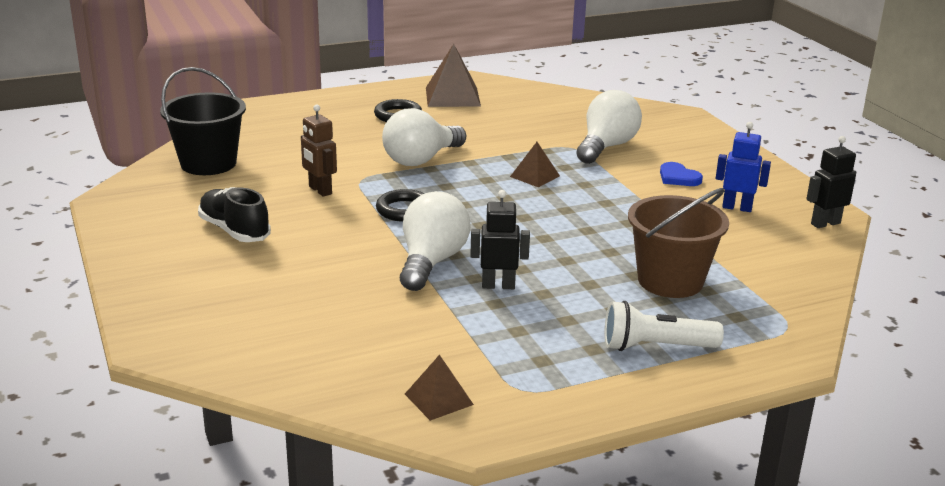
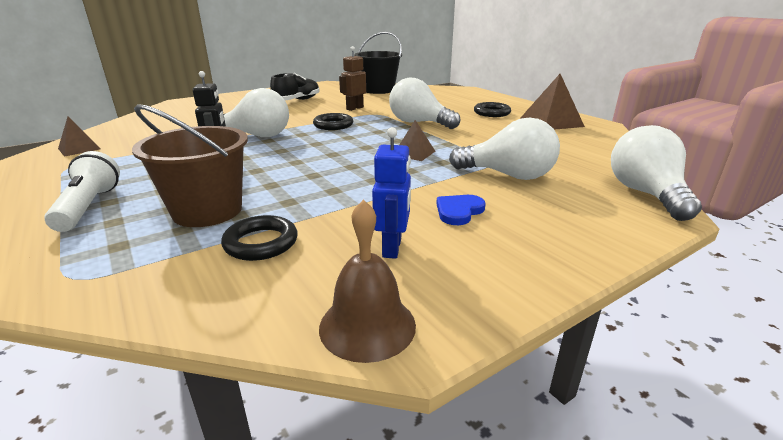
camera: 80 degrees right, 0 degrees up
(652, 111) = (646, 194): none -> white light bulb
(731, 255) = (261, 243): none -> black ring
(825, 223) = (367, 325): black robot -> brown bell

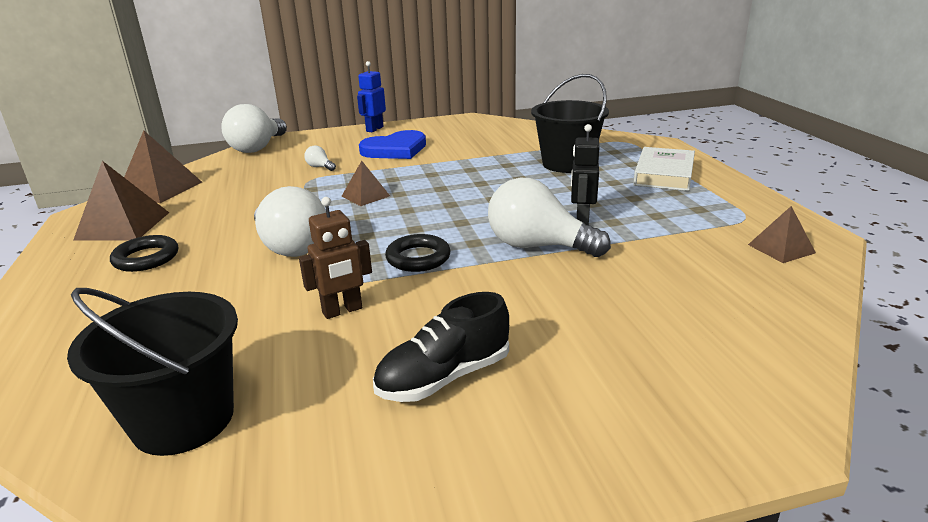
camera: 160 degrees left, 0 degrees up
(88, 207) = (663, 174): white flashlight -> white book
(207, 211) = (567, 164): brown bucket -> black bucket
(261, 243) = (527, 146): black ring -> none
(367, 325) = (484, 121): brown bell -> none
(392, 248) = (454, 138): blue robot -> blue robot (374, 129)
(459, 211) = (395, 149): blue heart -> blue heart, size x1.78
(508, 175) = (320, 167): white light bulb -> white light bulb, size x0.42
(602, 142) = (160, 189): none -> brown pyramid

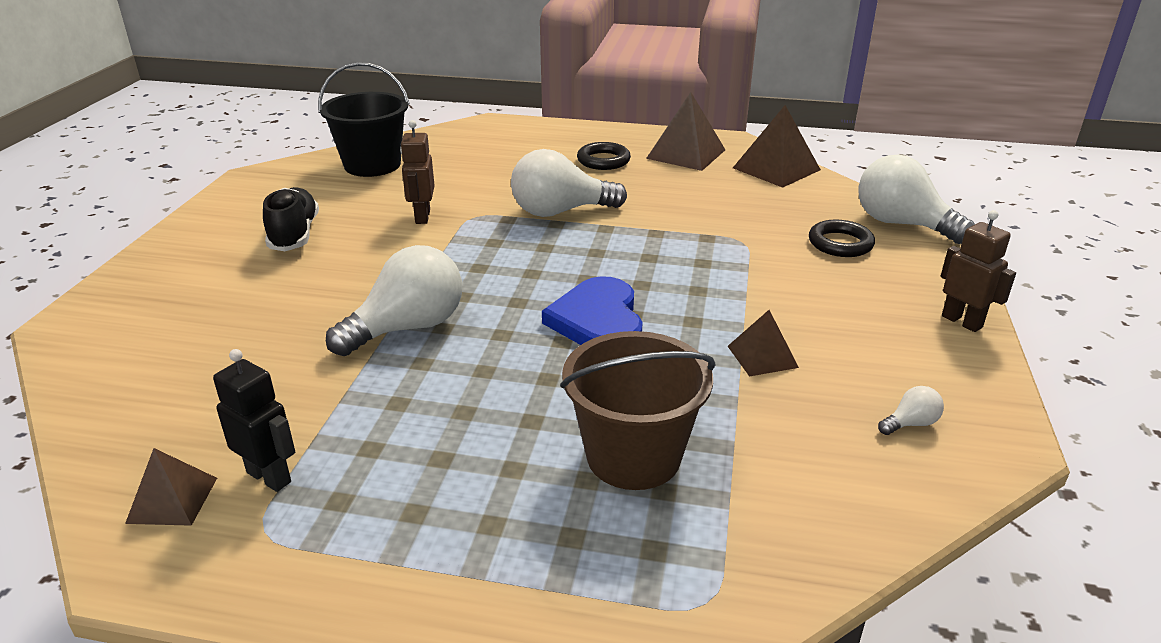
camera: 115 degrees right, 5 degrees up
(320, 167) = (784, 252): white light bulb -> white light bulb (910, 423)
(365, 196) = (653, 263): brown pyramid -> brown pyramid (762, 356)
(374, 129) = (962, 321): blue robot -> brown robot
(395, 149) = (828, 317): blue heart -> blue heart (598, 320)
(418, 258) = (466, 261): black ring -> black ring (840, 243)
(567, 164) = (633, 456): black bucket -> brown bucket
(582, 219) = (431, 382): black robot -> black robot (269, 477)
(663, 174) = (488, 546): white book -> none

